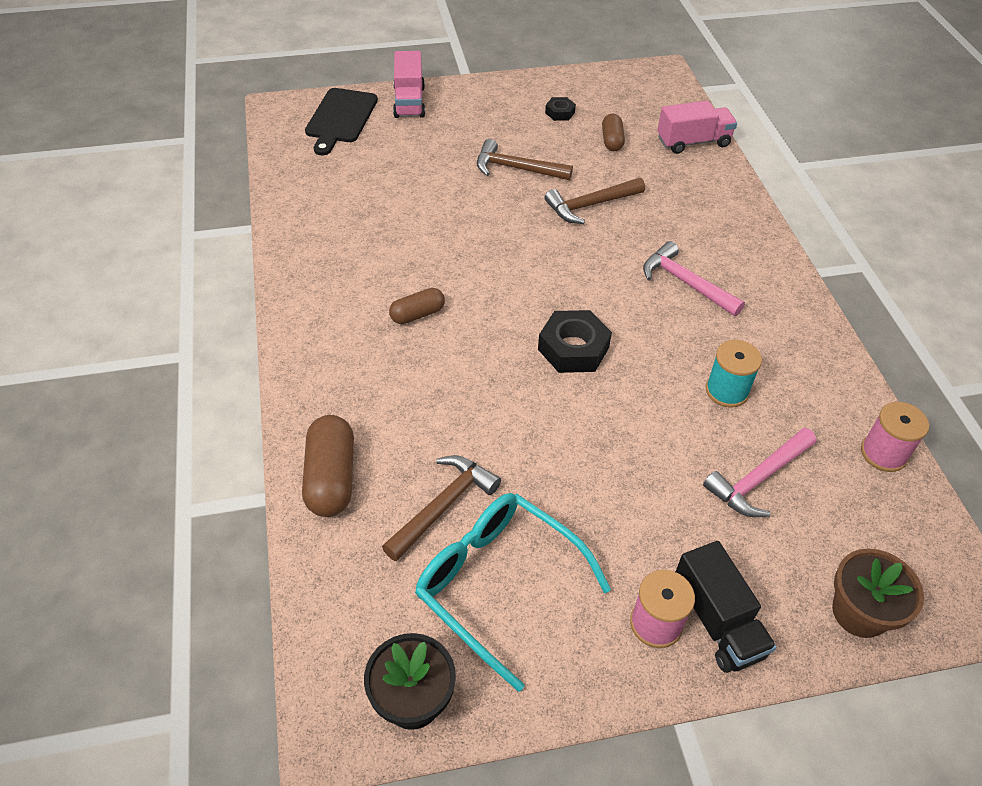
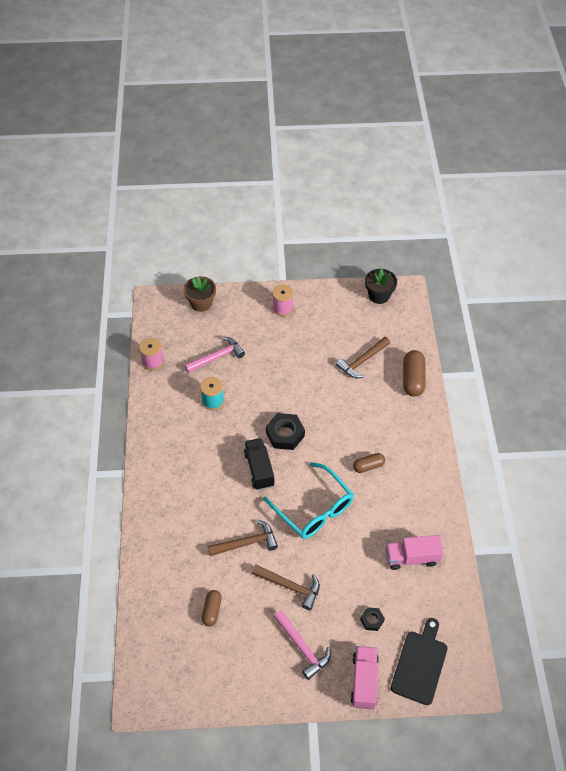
camera: 170 degrees left, 5 degrees up
(498, 584) = (342, 328): turquoise glasses -> turquoise glasses (314, 509)
(560, 112) = (243, 651): black nut -> black nut (372, 620)
(686, 283) = (207, 471): pink hammer -> pink hammer (302, 647)
(693, 142) = (151, 602): pink truck -> pink truck (412, 557)
(717, 621) = (258, 306): black truck -> black truck (259, 469)

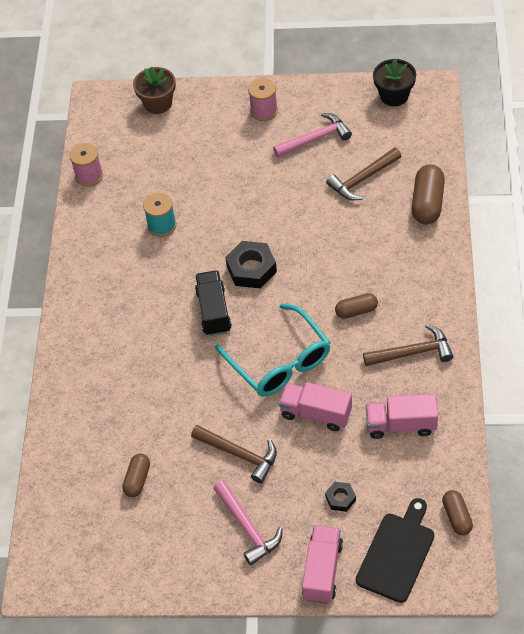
camera: 10 degrees right, 0 degrees up
(217, 357) = (172, 171): pink hammer -> pink hammer (315, 139)
(246, 543) = (189, 400): brown hammer -> brown hammer (412, 352)
(346, 550) = (316, 413): none -> pink truck
(462, 632) = (456, 517): none -> brown capsule

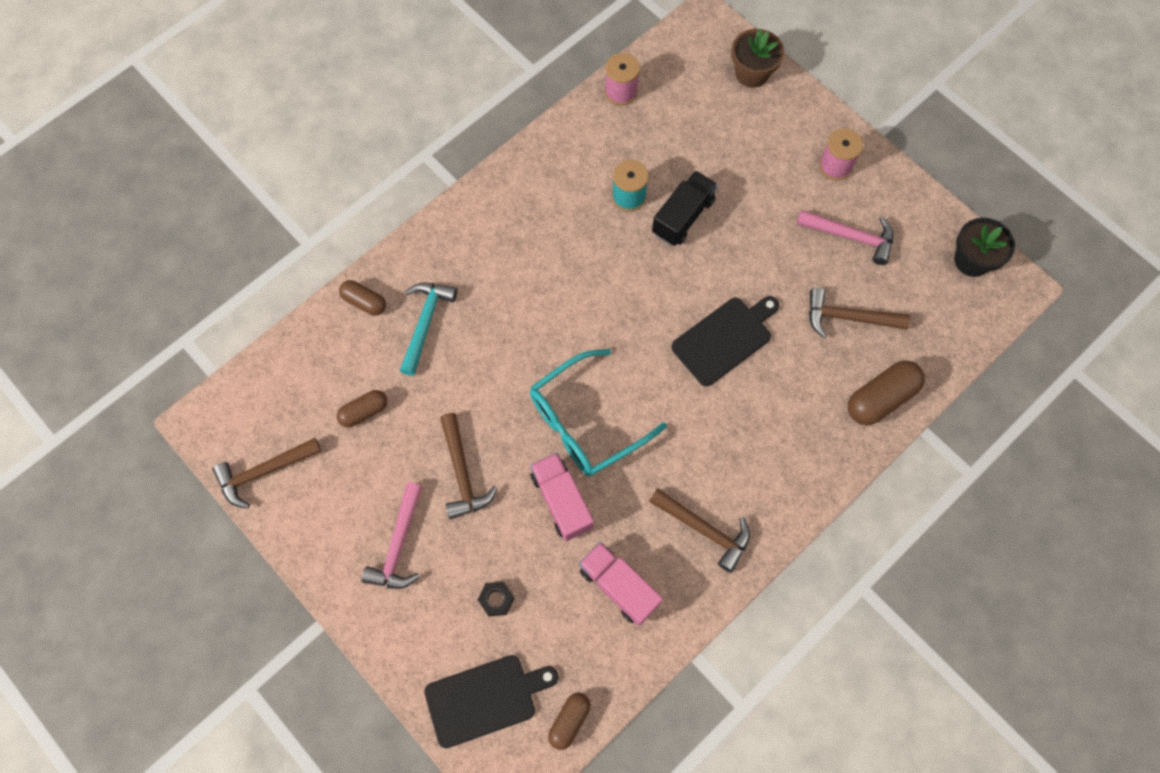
camera: 40 degrees right, 15 degrees up
(113, 571) = (264, 472): none -> brown hammer
(117, 398) = (425, 323): none -> turquoise hammer
(214, 311) = (584, 320): black truck -> black truck (683, 217)
(251, 269) = (657, 311): black nut -> none
(280, 361) = (585, 422): turquoise glasses -> turquoise glasses turned 45 degrees clockwise
(307, 249) = (724, 338): none -> black cutting board
(322, 571) = (412, 647): pink truck -> none
(356, 311) = (701, 440): brown capsule -> brown capsule (364, 302)

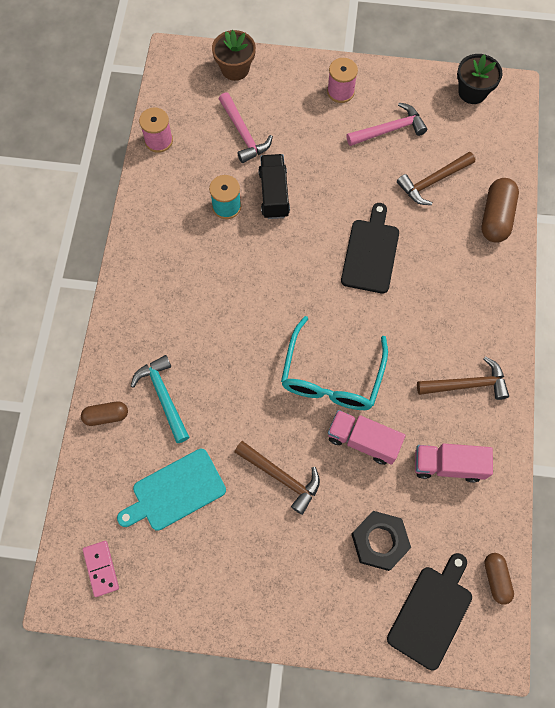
camera: 40 degrees left, 0 degrees up
(251, 425) = (101, 568): none -> pink domino
(264, 472) = (141, 593): brown hammer -> none
(364, 412) = (175, 491): brown capsule -> turquoise cutting board
(398, 545) = (282, 562): pink hammer -> pink hammer (243, 134)
(496, 599) = (379, 541): black nut -> black nut, size x1.85

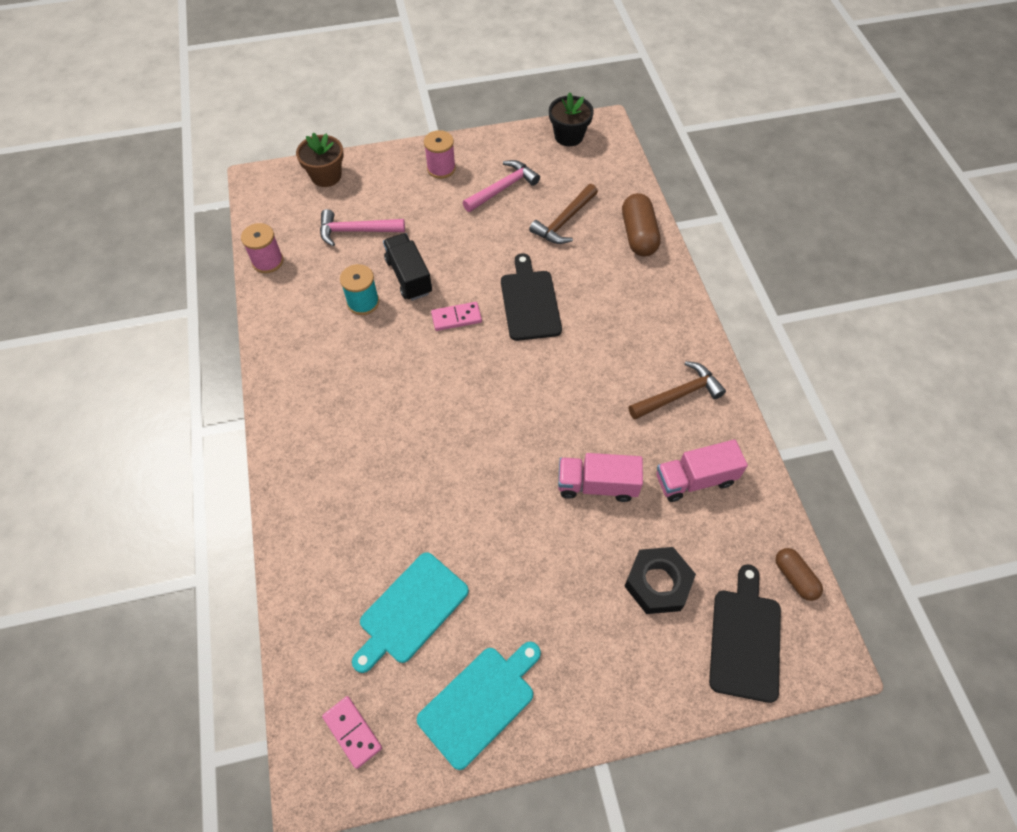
camera: 20 degrees left, 10 degrees down
(106, 416) = (301, 555): brown capsule -> none
(163, 396) = (361, 512): turquoise hammer -> none
(203, 582) = (480, 702): none -> turquoise cutting board
(243, 134) = (356, 231): pink hammer -> pink hammer turned 135 degrees clockwise
(281, 477) = (524, 553): brown hammer -> none
(301, 247) = (456, 318): none -> pink domino
(331, 376) = (537, 432): turquoise glasses -> none

